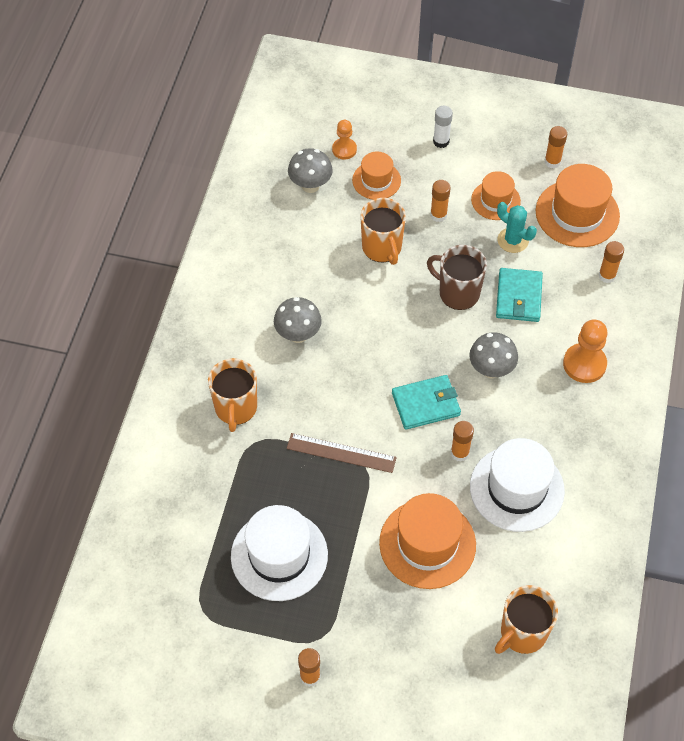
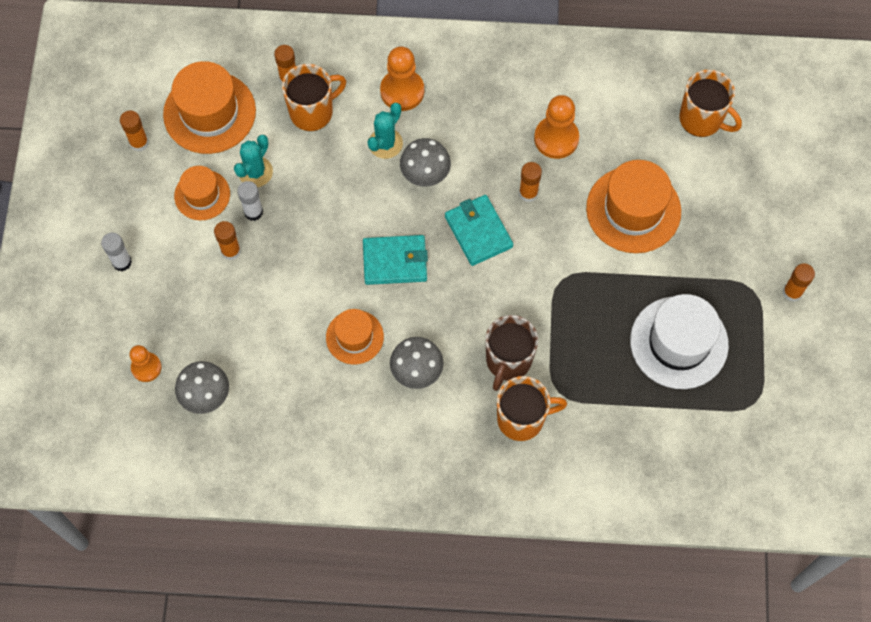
camera: 100 degrees left, 10 degrees up
(341, 453) = (552, 304): brown ruler -> none
(376, 180) = (189, 324): orange hat -> orange hat (354, 337)
(382, 248) = (286, 303): orange mug -> orange mug (312, 112)
(458, 293) = (334, 218): brown mug -> brown mug (508, 361)
(473, 235) = (253, 212): none -> white glue stick
(516, 488) = (556, 138): white hat -> orange pawn
(518, 297) = (330, 159): turquoise wallet -> turquoise wallet (395, 261)
(529, 342) = (385, 143): none -> turquoise cactus

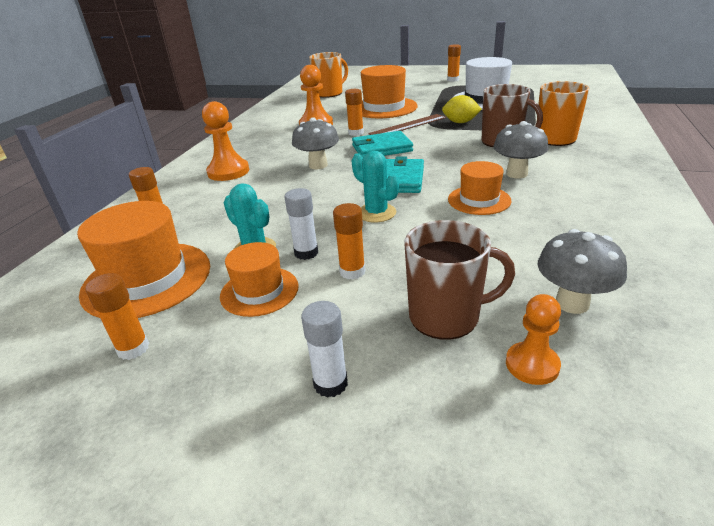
camera: 75 degrees left, 35 degrees down
(185, 318) = (446, 316): none -> brown mug
(312, 112) = (210, 213): orange mug -> none
(385, 143) = (274, 180): turquoise cactus -> turquoise cactus (376, 213)
(559, 250) = (408, 125): none -> brown ruler
(575, 312) = (460, 122): none -> yellow lemon

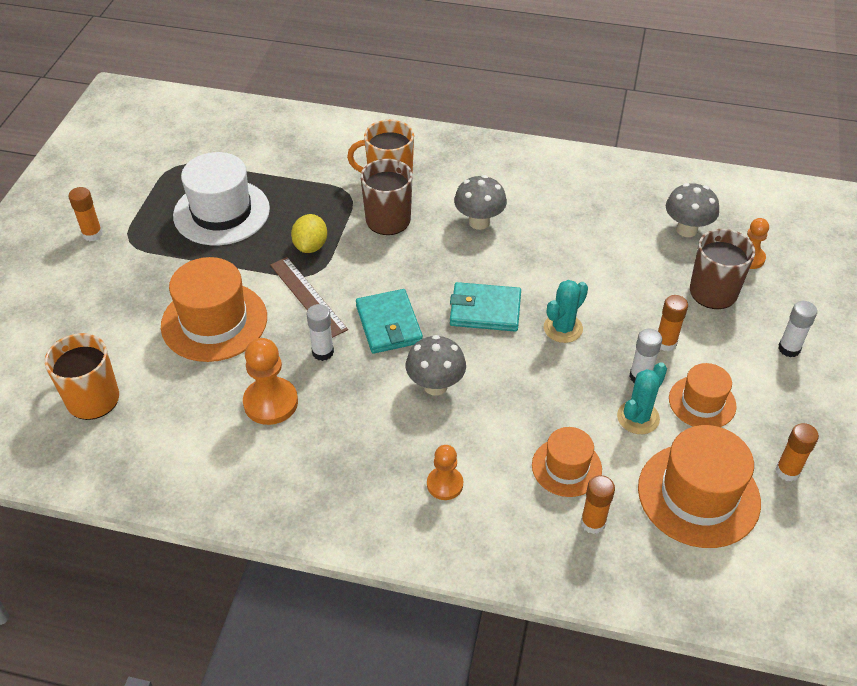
camera: 95 degrees left, 15 degrees up
(228, 172) = (445, 484): orange pawn -> orange pawn, size x0.63
(356, 133) = (323, 352): orange glue stick -> white glue stick
(479, 200) = (536, 255): orange hat -> orange hat (566, 467)

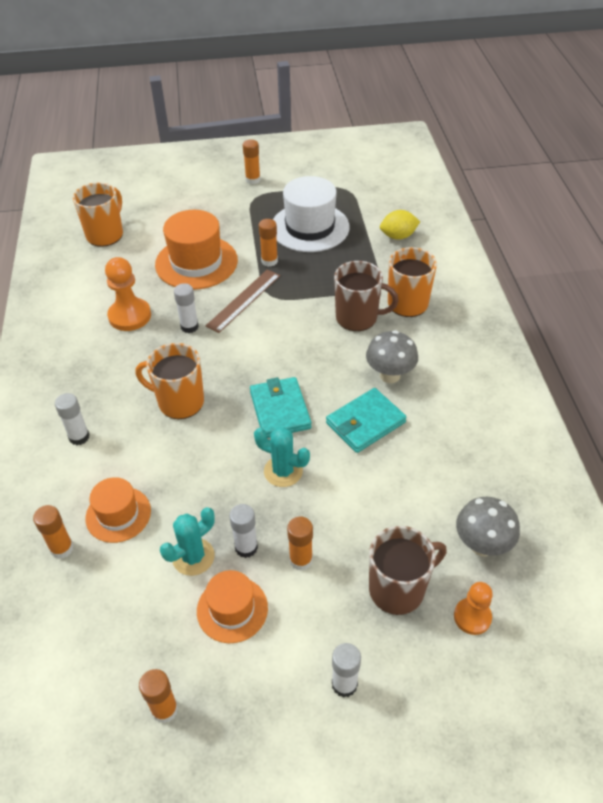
camera: 70 degrees right, 0 degrees up
(256, 259) = (269, 261): none -> orange glue stick
(311, 246) = (300, 284): yellow lemon -> yellow lemon (398, 236)
(389, 324) = (235, 354): turquoise wallet -> turquoise wallet (365, 423)
(435, 386) = (179, 402): grey mushroom -> orange mug
(445, 484) = (79, 437): orange pawn -> white glue stick
(638, 417) = (193, 557): turquoise cactus -> turquoise cactus turned 60 degrees counterclockwise
(698, 495) = (113, 628): orange hat -> none

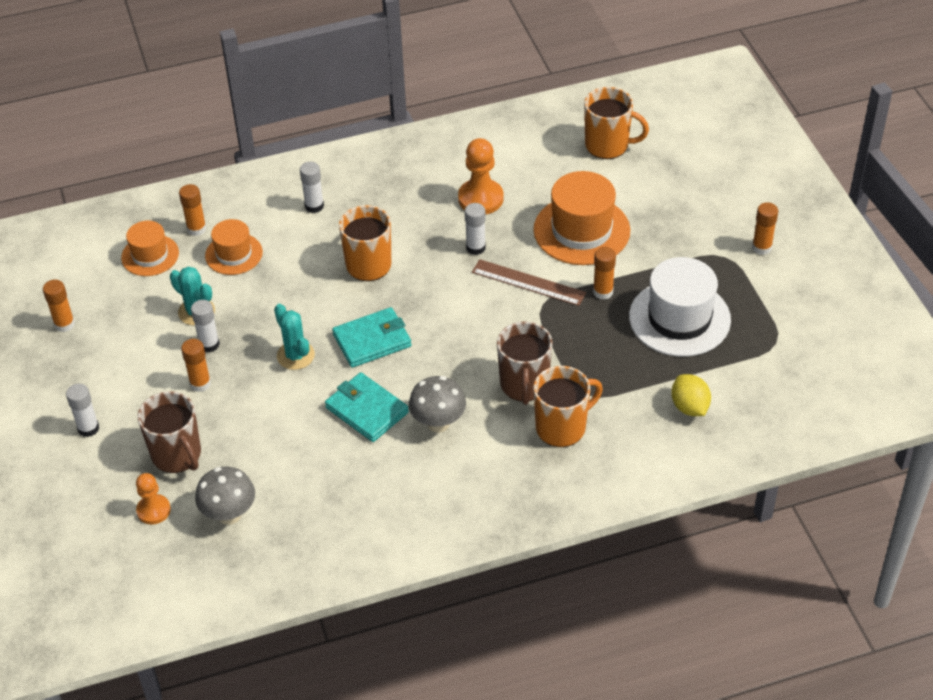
camera: 80 degrees right, 0 degrees up
(232, 609) = (149, 347): orange hat -> orange hat (150, 255)
(283, 471) = (295, 355): turquoise cactus -> turquoise cactus turned 45 degrees counterclockwise

